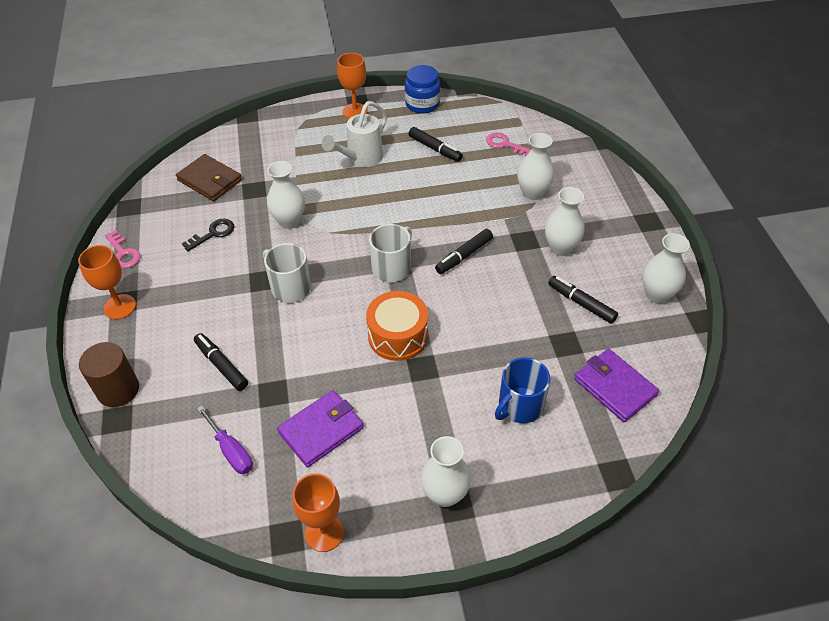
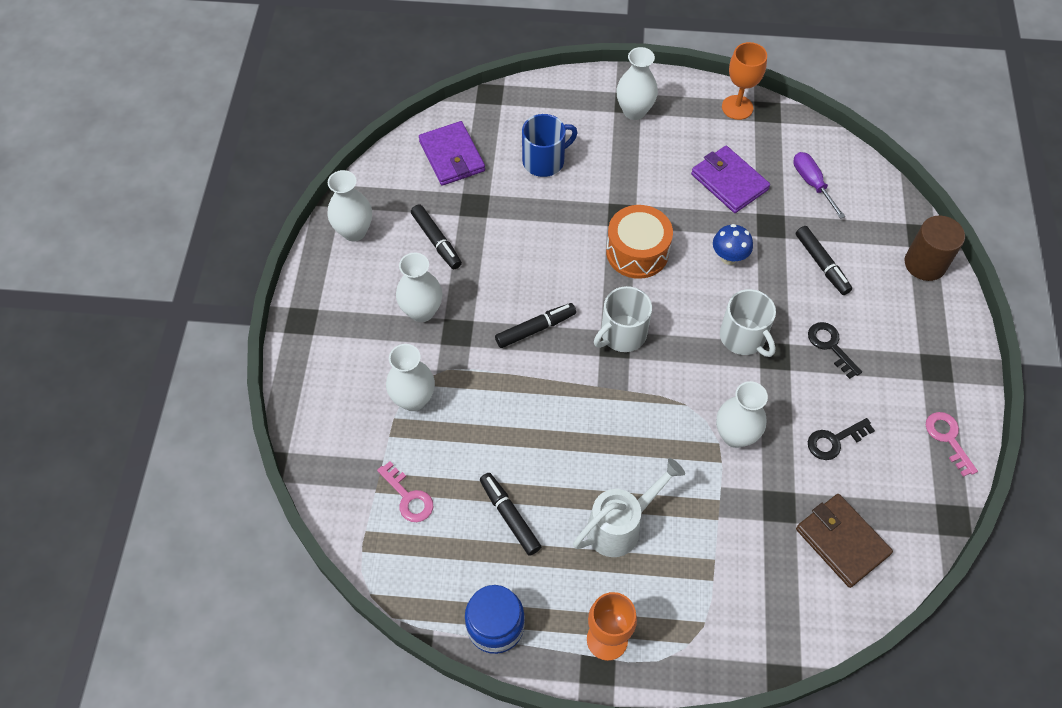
camera: 165 degrees left, 10 degrees up
(120, 307) = (939, 360): orange goblet -> none
(214, 297) = (830, 346): none -> black key
(311, 351) = (729, 257): none -> blue mushroom
(321, 430) = (729, 182): purple wallet -> purple wallet turned 75 degrees clockwise

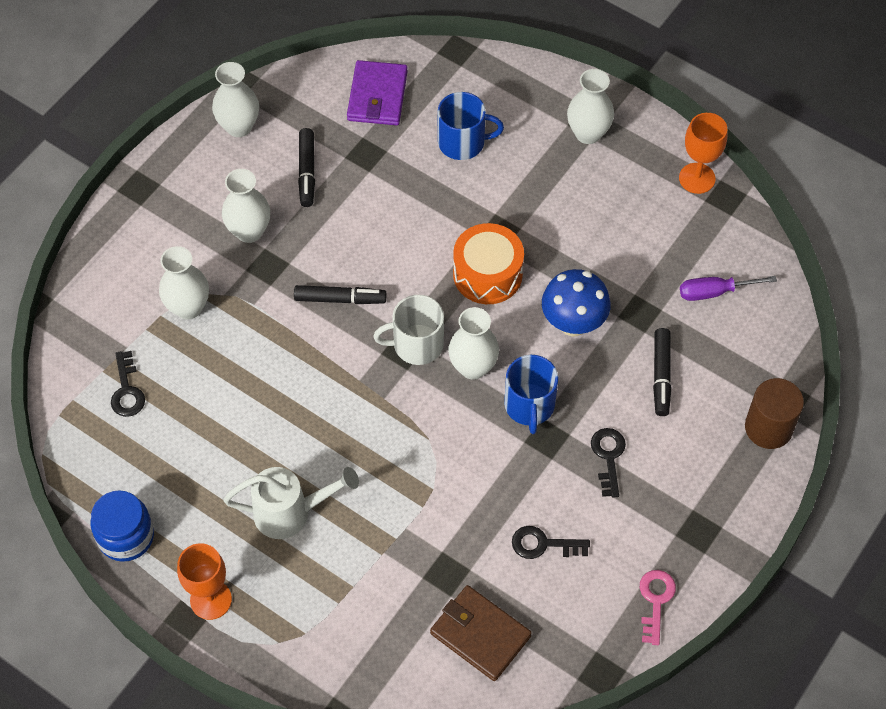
camera: 30 degrees right, 0 degrees up
(408, 497) = (127, 390): pink key -> black key
(510, 516) = (201, 452): black marker -> none
(729, 182) = (630, 250): purple wallet -> none
(729, 257) = (573, 323): blue mushroom -> blue mushroom, size x1.53
(735, 435) = (453, 490): white vase -> white vase (473, 367)
(743, 337) = (529, 405): white mug -> blue mug
(812, 183) = (714, 292): purple screwdriver -> purple screwdriver turned 105 degrees counterclockwise
(841, 541) = (480, 635): brown wallet -> brown wallet turned 45 degrees counterclockwise

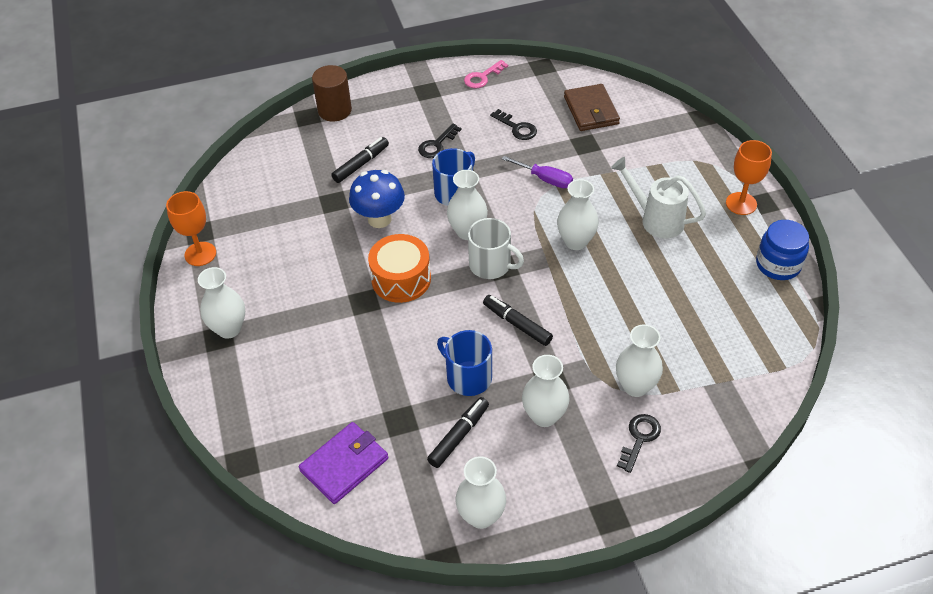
camera: 140 degrees left, 10 degrees down
(127, 390) = (722, 354): black key -> black key (639, 438)
(354, 427) = (576, 241): none -> white vase
(462, 142) = (320, 381): blue mug -> blue mug (468, 377)
(714, 292) = (276, 186): purple screwdriver -> purple screwdriver (545, 179)

